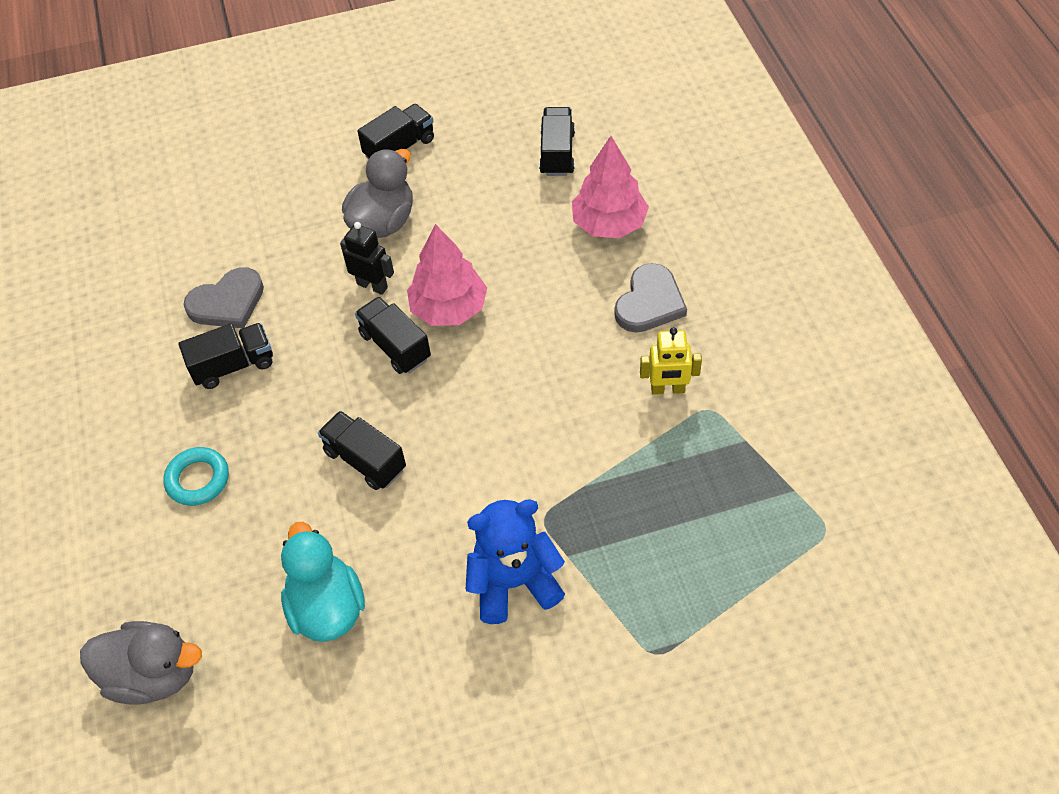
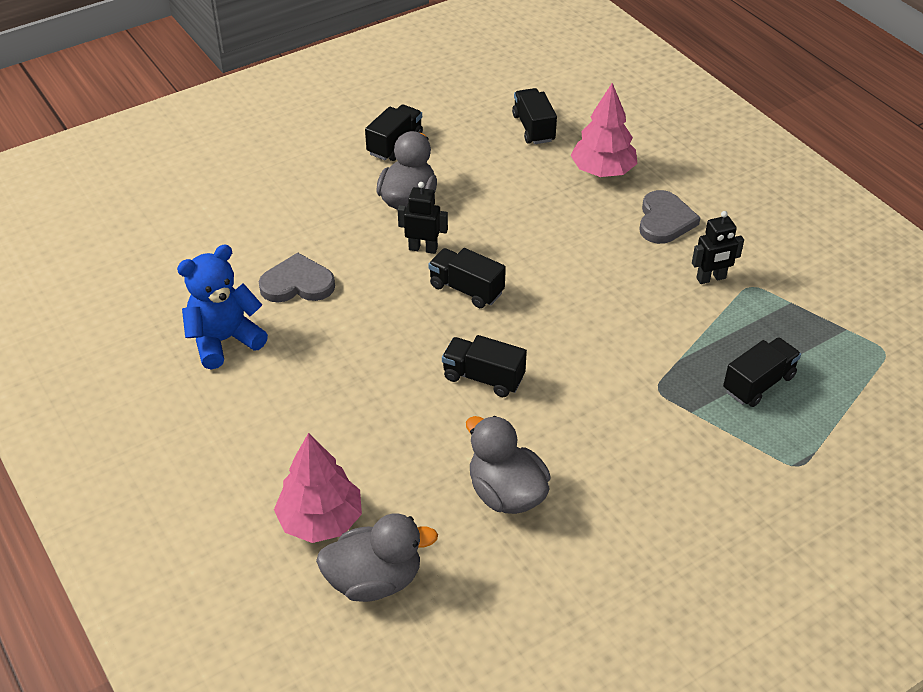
camera: 20 degrees left, 10 degrees down
(198, 479) = (339, 422): turquoise ring -> none
(227, 302) = (297, 284): grey heart -> grey heart turned 135 degrees counterclockwise
(233, 366) = (327, 330): black truck -> black truck (758, 383)
(327, 607) = (506, 493): turquoise duck -> grey duck
(449, 308) = (499, 253): pink tree -> pink tree (320, 520)
(514, 582) = (657, 440): blue teddy bear -> blue teddy bear (224, 340)
(667, 389) = (711, 278): yellow robot -> black robot

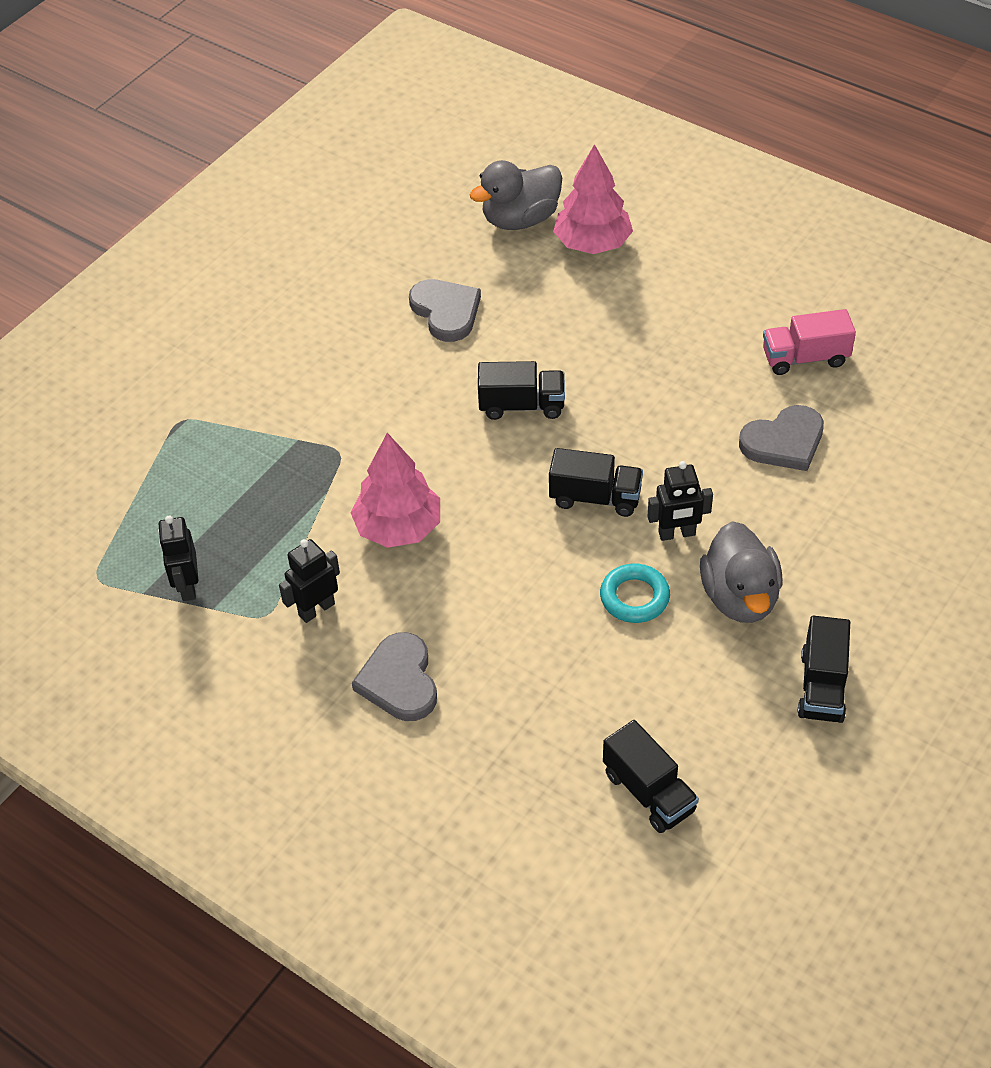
camera: 160 degrees right, 5 degrees up
(224, 340) = (805, 358): blue teddy bear -> pink truck
(479, 220) = (634, 597): none -> turquoise ring
(506, 493) = (446, 311): grey duck -> grey heart
(602, 171) = (513, 740): pink tree -> pink tree (398, 527)
(758, 383) = (234, 491): black truck -> none
(809, 323) = (187, 586): none -> black robot

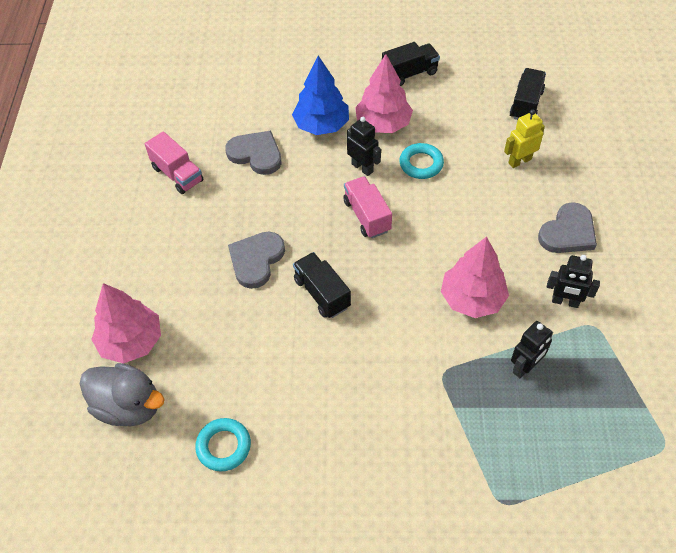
camera: 125 degrees left, 5 degrees up
(187, 586) = (618, 384): black robot -> black robot (525, 367)
(419, 264) = (223, 446): none -> turquoise ring
(446, 311) = (264, 393): grey heart -> grey heart (256, 260)
(551, 709) = (519, 161): none -> yellow robot
(595, 498) = (367, 216): black truck -> pink truck
(740, 597) = (383, 124): grey duck -> pink tree
(788, 531) = (321, 125): none -> blue tree

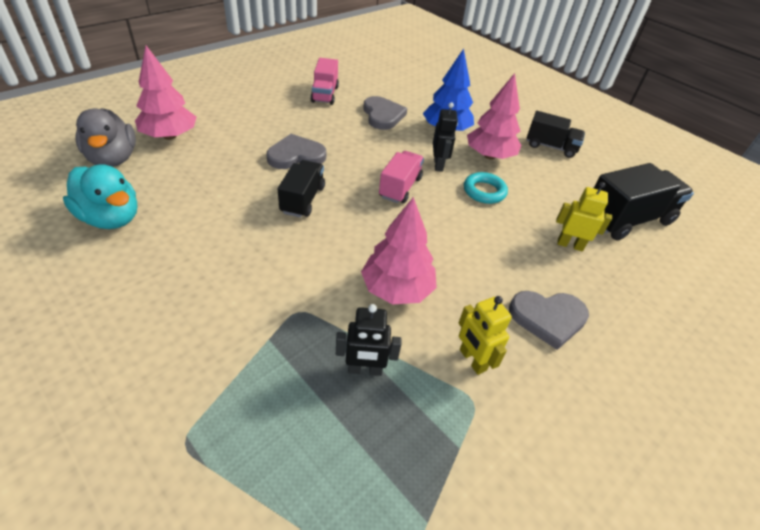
camera: 40 degrees right, 10 degrees down
(223, 446) = (111, 218): turquoise ring -> turquoise duck
(526, 104) = (626, 219): black truck -> black truck, size x1.60
(565, 302) = (472, 360): black robot -> yellow robot

